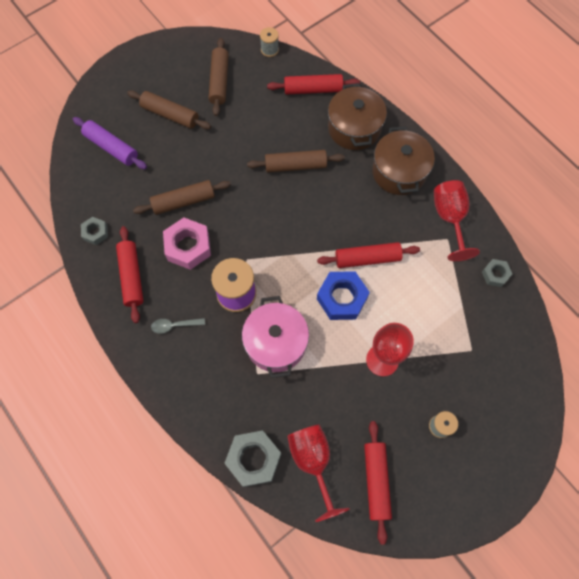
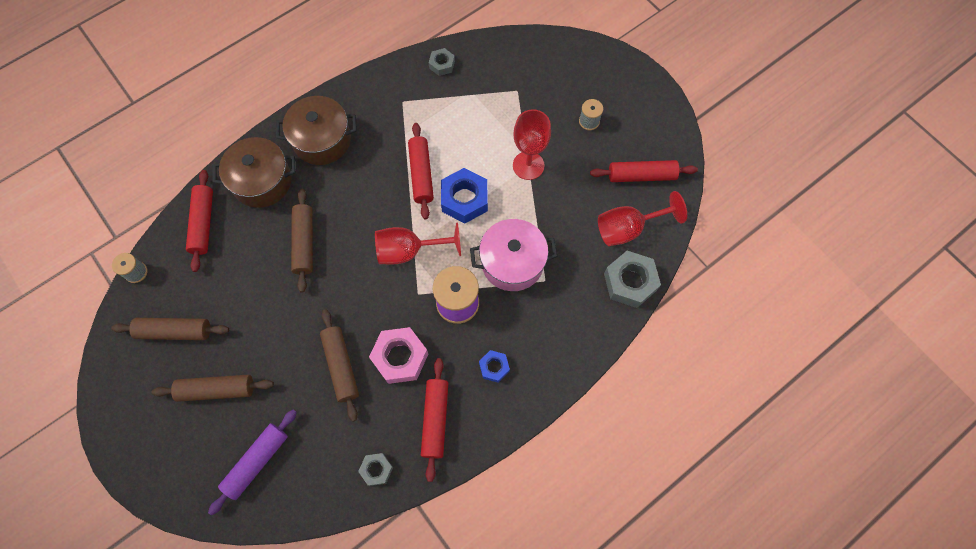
camera: 90 degrees left, 0 degrees up
(132, 276) = (435, 419): red rolling pin -> red rolling pin turned 75 degrees counterclockwise
(170, 115) = (217, 390): brown rolling pin -> brown rolling pin turned 60 degrees clockwise
(174, 325) = (494, 367): grey spoon -> blue nut
(449, 218) = (380, 98): red goblet -> red goblet (409, 251)

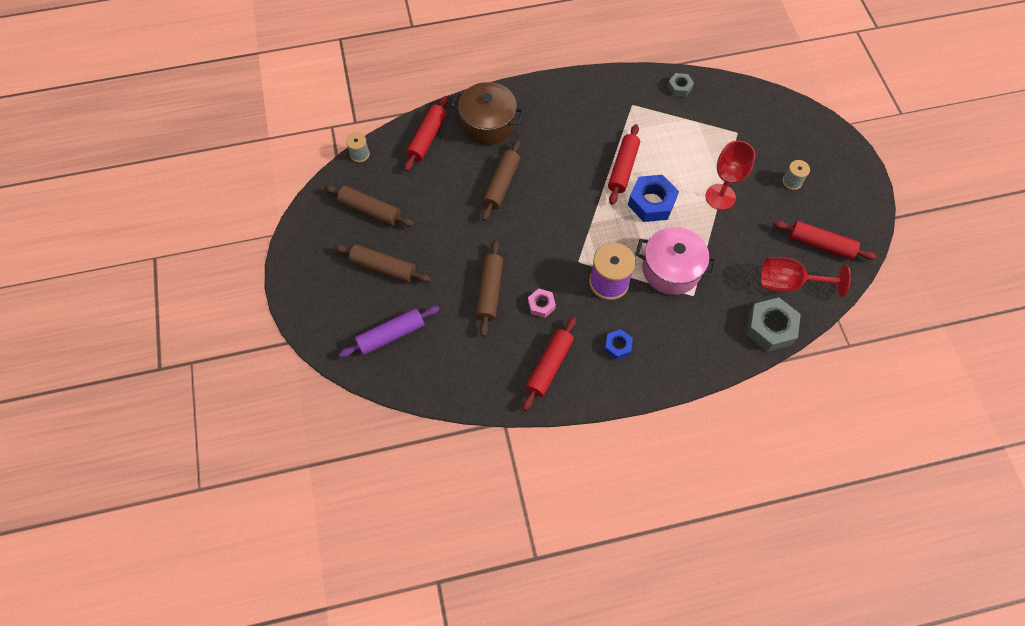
camera: 25 degrees right, 5 degrees down
(322, 140) = (551, 110): brown pot -> none
(376, 470) = (483, 383): grey nut -> none
(400, 357) = (541, 305): pink nut -> pink nut, size x0.55
(409, 251) = (585, 225): red goblet -> none

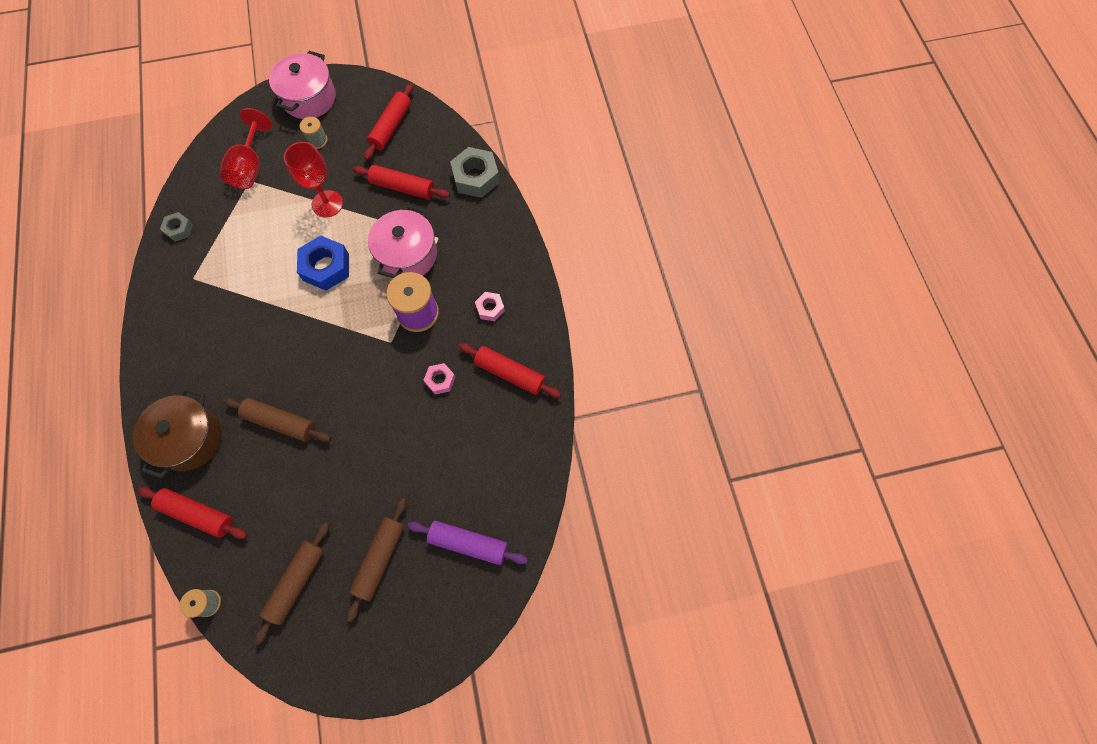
camera: 90 degrees left, 5 degrees up
(391, 335) = (468, 543): purple rolling pin -> purple rolling pin turned 45 degrees counterclockwise
(489, 291) = (420, 434): brown rolling pin -> none
(617, 346) = (490, 308): blue nut -> pink nut
(622, 168) = (278, 292): red rolling pin -> red rolling pin (402, 187)
(788, 283) = (430, 157): red goblet -> red goblet (250, 167)
(842, 169) = (309, 98): none -> pink pot

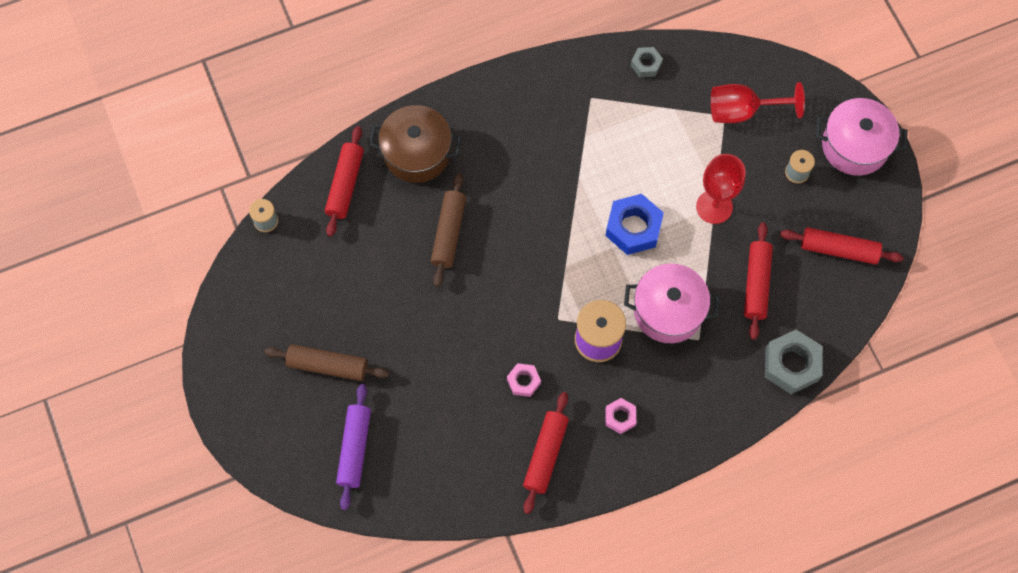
camera: 80 degrees right, 0 degrees up
(297, 582) = (295, 294): brown rolling pin -> none

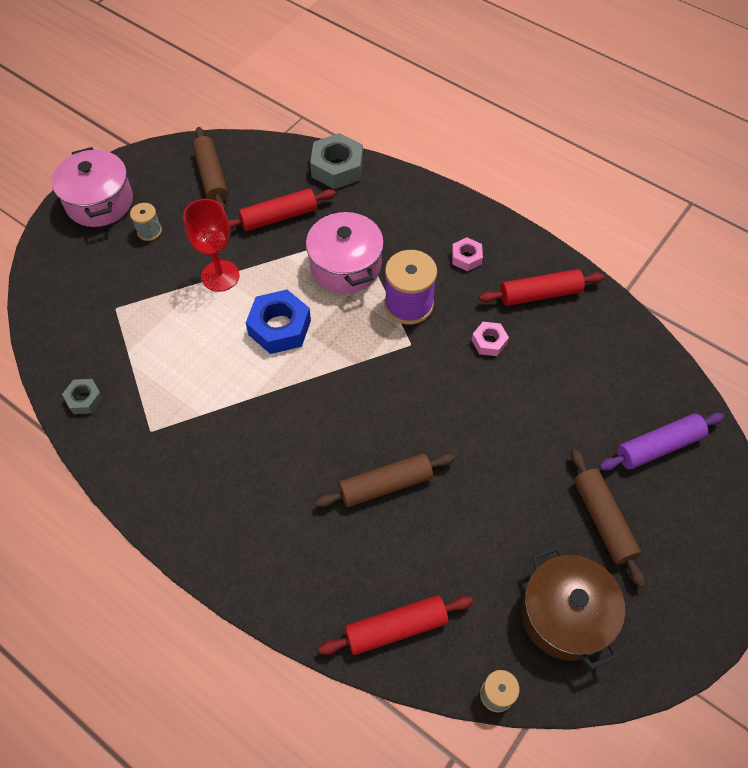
camera: 120 degrees left, 10 degrees down
(417, 153) = (311, 571): brown pot -> brown pot (565, 615)
(742, 111) = (103, 296): red goblet -> none
(839, 250) = (211, 176): red rolling pin -> brown rolling pin

